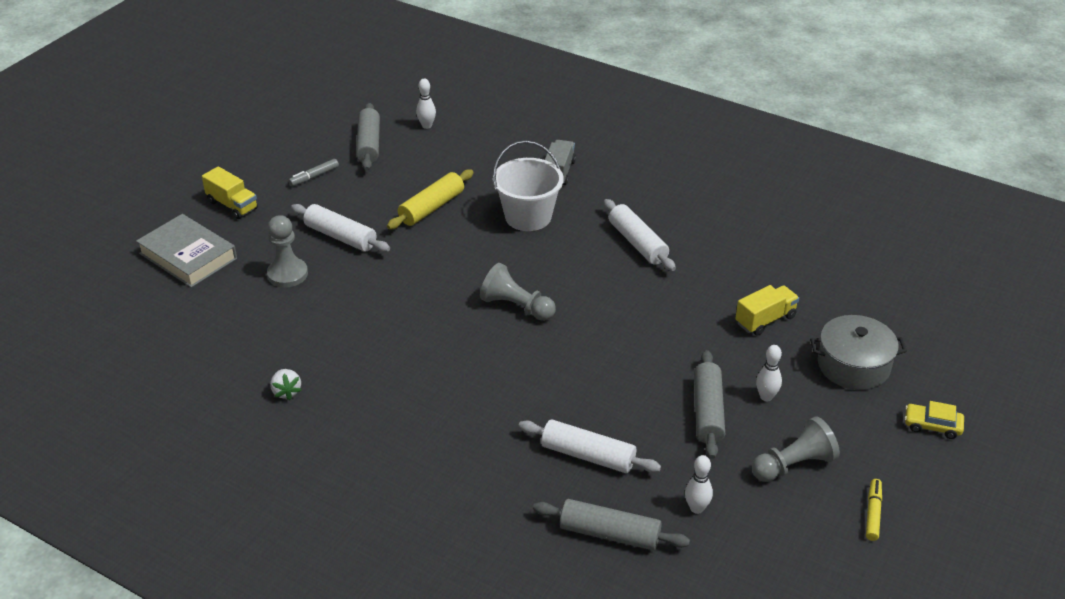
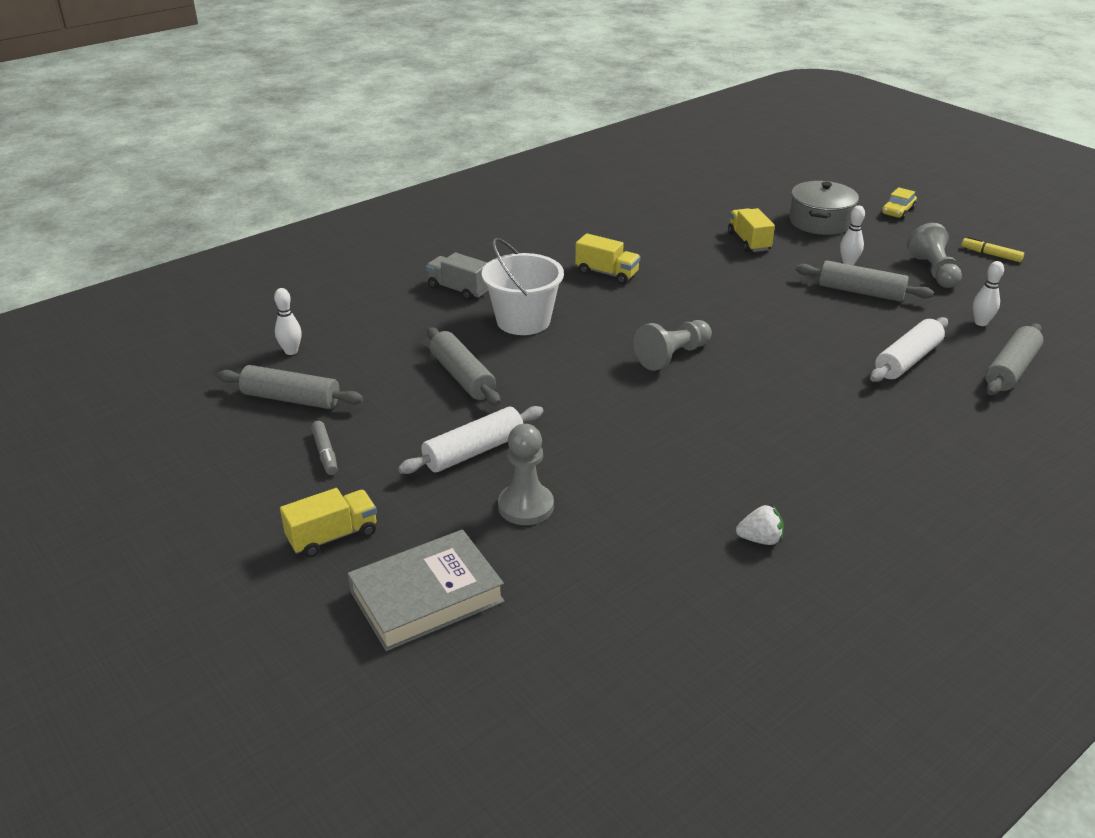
camera: 70 degrees left, 5 degrees down
(431, 207) = (462, 376): yellow rolling pin -> grey rolling pin
(637, 243) = (607, 273): white rolling pin -> yellow truck

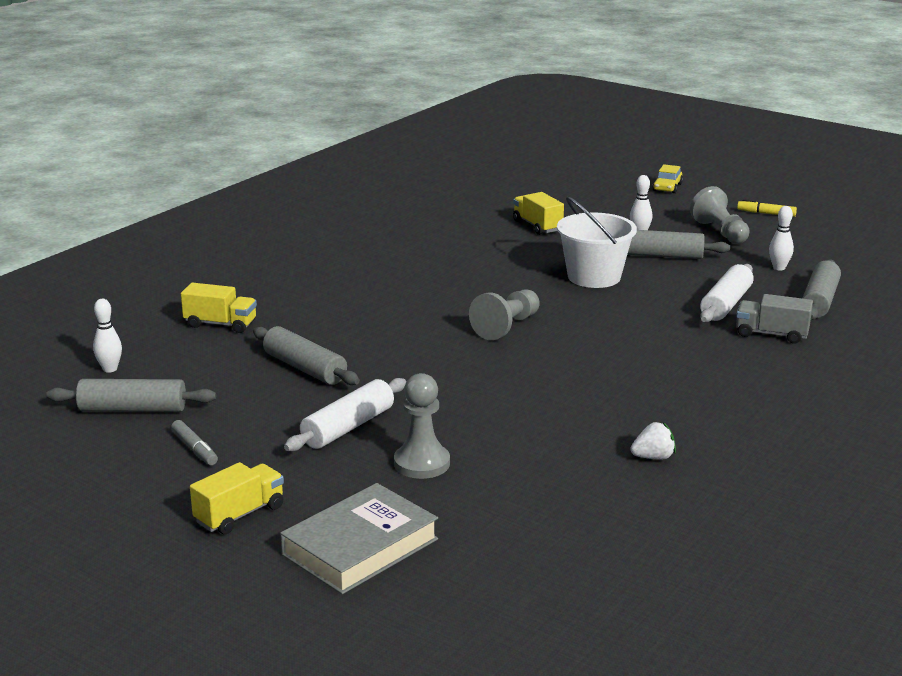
camera: 15 degrees left, 10 degrees down
(458, 289) = (263, 296): grey truck -> grey truck (771, 334)
(523, 321) = (344, 315): white bucket -> white bucket (594, 277)
(607, 273) = (409, 266): yellow truck -> yellow truck (220, 324)
(820, 222) = (598, 203): grey pot -> none

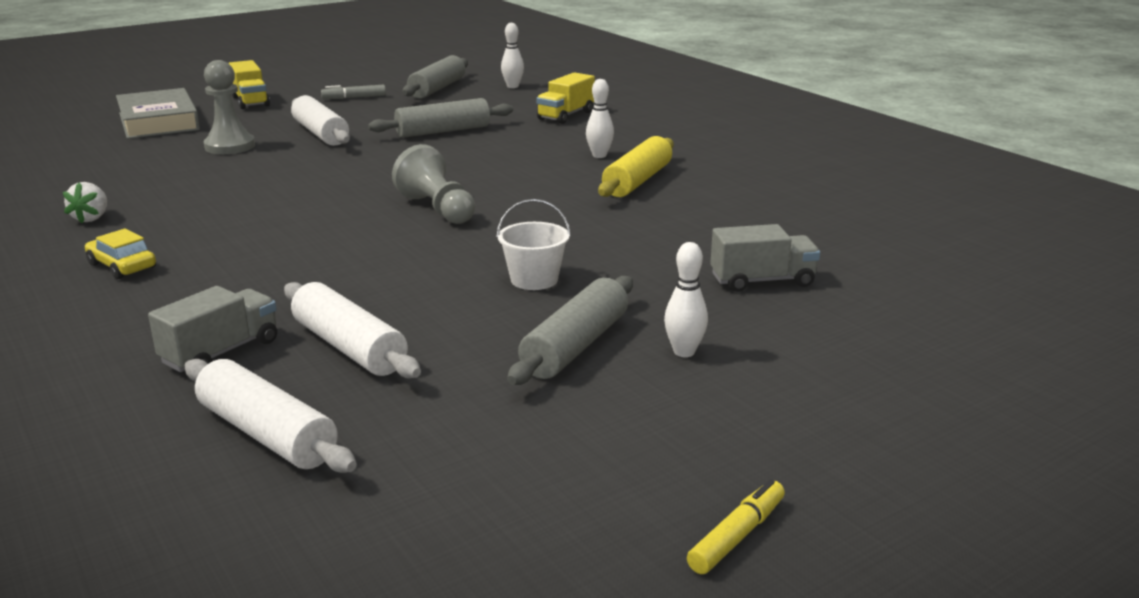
camera: 110 degrees right, 0 degrees up
(392, 273) = (637, 181): none -> yellow rolling pin
(537, 226) = (762, 281): yellow truck -> grey truck
(594, 277) = (534, 279): white bucket -> white bucket, size x0.58
(667, 187) = (956, 452): yellow car -> yellow car (122, 266)
(720, 232) = (650, 435): grey pawn -> none
(779, 268) = (433, 442): white bowling pin -> white bowling pin (599, 155)
(819, 301) = (267, 434): grey rolling pin -> white rolling pin

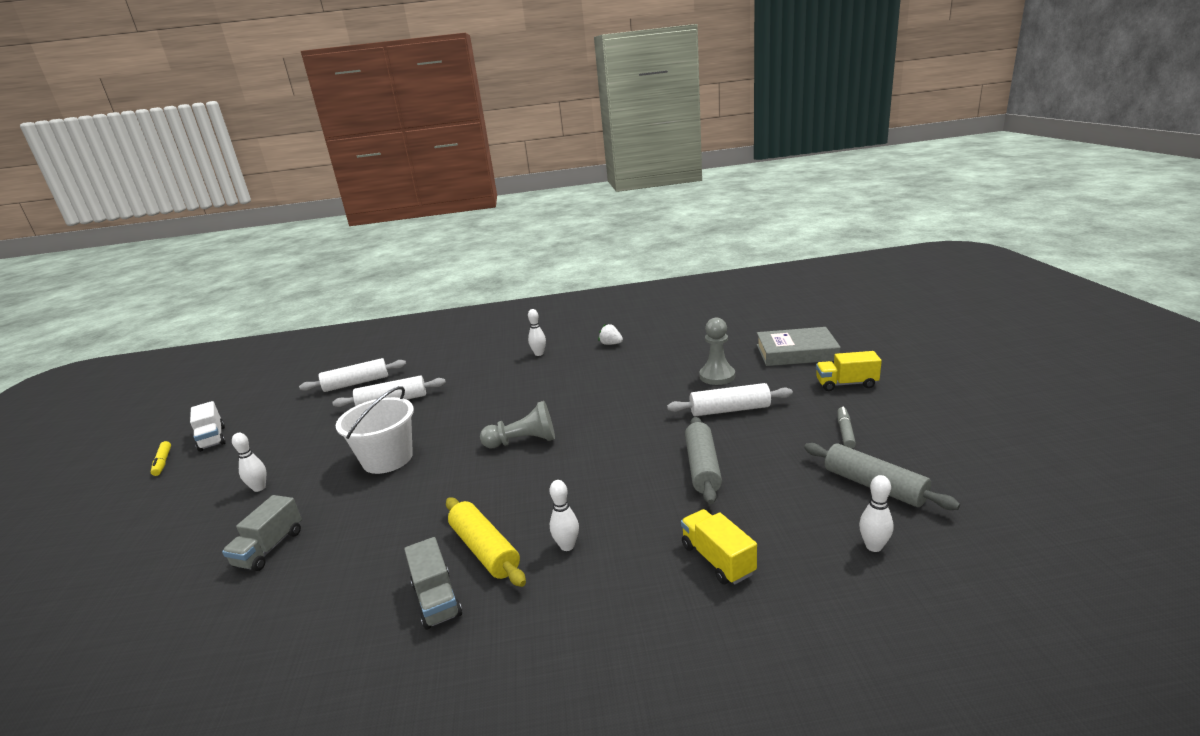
camera: 120 degrees right, 0 degrees up
(122, 266) = (539, 354): yellow car -> white bowling pin
(221, 352) = (426, 375): grey truck -> grey truck (436, 599)
(534, 279) = (387, 459): white bucket -> white bucket, size x1.72
(575, 346) = (311, 457): grey rolling pin -> none
(607, 523) = (212, 438): none -> white truck

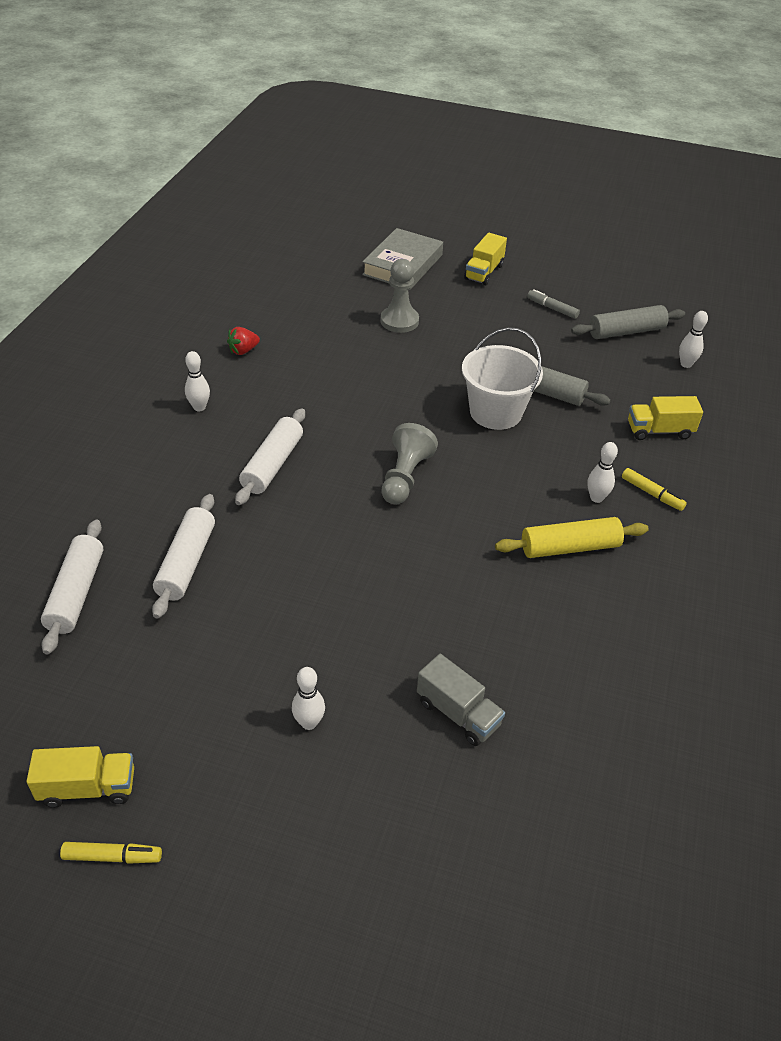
camera: 70 degrees left, 20 degrees up
(212, 438) = (88, 788): white truck -> yellow truck
(387, 459) = (344, 589): white bucket -> white bucket (495, 412)
(436, 599) = (618, 591): grey truck -> none
(602, 583) = (651, 493): none -> yellow marker
(611, 344) = (243, 351): white strawberry -> red strawberry
(730, 410) = (467, 341): white rolling pin -> white rolling pin (272, 464)

